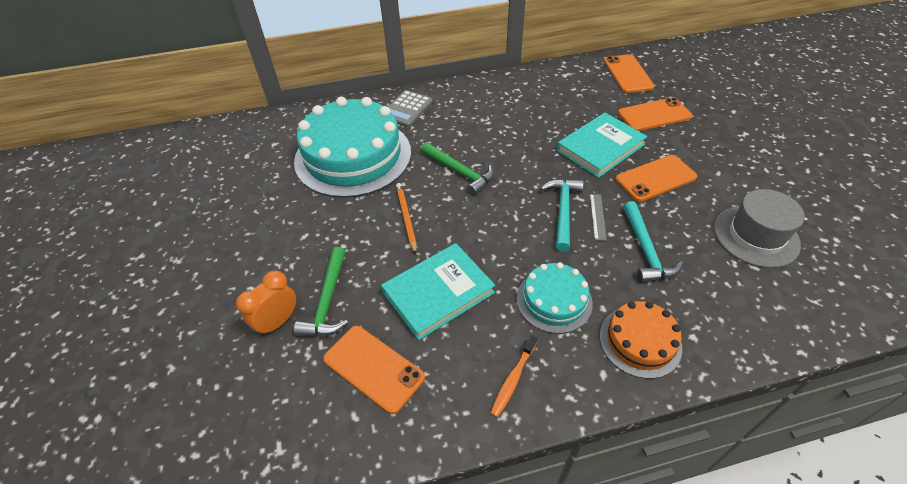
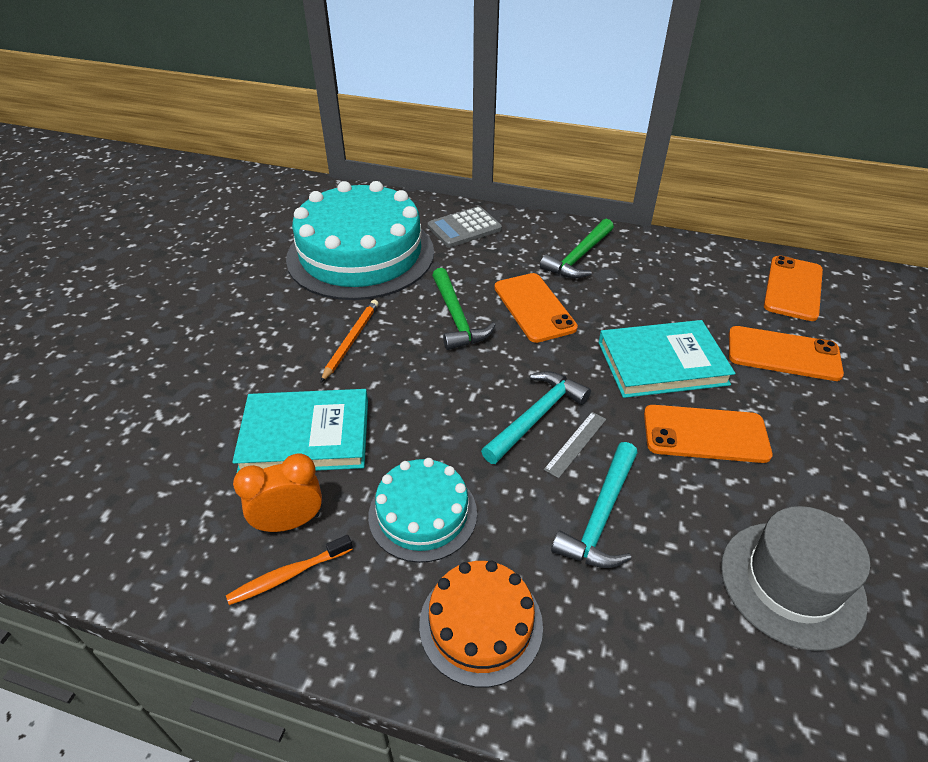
camera: 30 degrees right, 5 degrees down
(278, 322) = (133, 384): orange clock -> orange clock (289, 522)
(327, 301) = (194, 387): green hammer -> green hammer (579, 257)
(373, 368) = (168, 478): orange phone -> orange phone (534, 307)

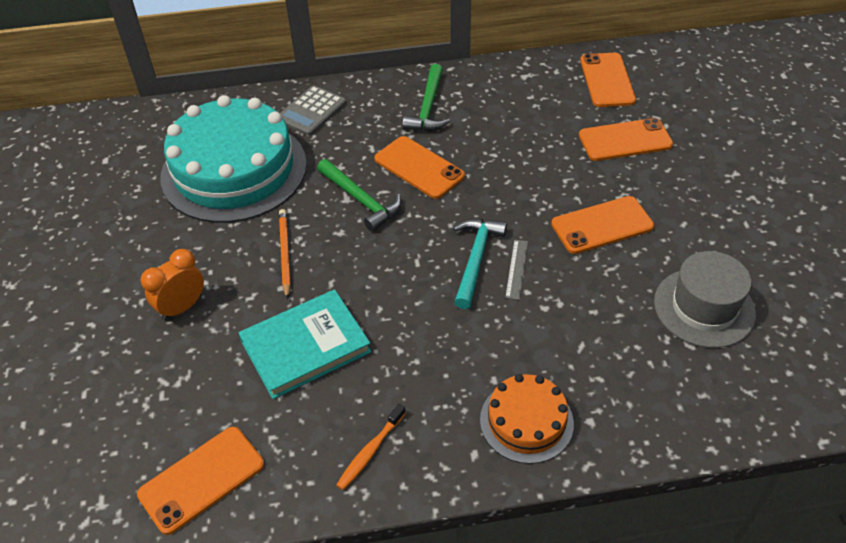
camera: 25 degrees left, 5 degrees up
(113, 525) = (201, 479): none -> orange phone
(289, 522) = (343, 415): orange clock -> orange clock (182, 307)
(422, 514) = (438, 366): turquoise cake -> none
(601, 516) = (563, 315): turquoise hammer -> none
(662, 363) = (543, 180): turquoise book -> none

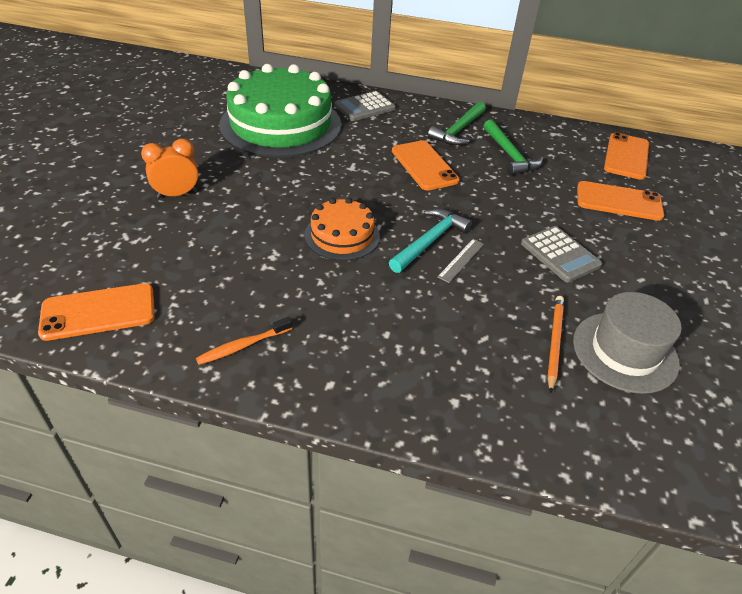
camera: 20 degrees right, 5 degrees down
(234, 170) = (281, 124): turquoise cake -> green cake
(285, 253) = (278, 186): orange pencil -> orange pencil (554, 342)
(305, 347) = (247, 252): turquoise book -> none
(361, 200) = (362, 172): green hammer -> green hammer (509, 155)
(526, 421) = (394, 377): orange cake -> orange cake (342, 235)
(602, 225) = (560, 254): orange phone -> grey calculator

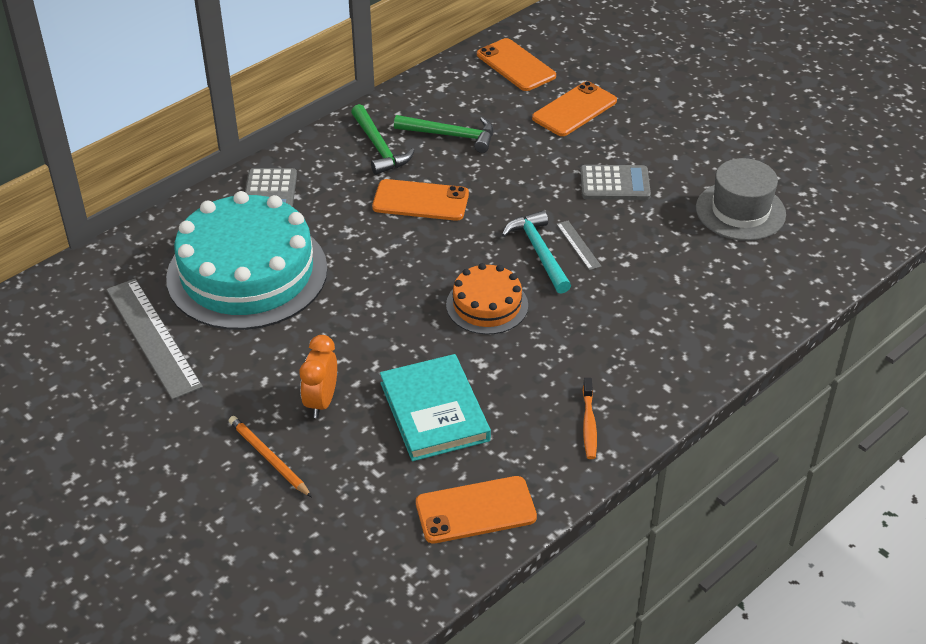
camera: 55 degrees left, 0 degrees up
(98, 312) = (475, 510): orange phone -> orange phone turned 60 degrees clockwise
(193, 113) = (152, 337): none -> grey ruler
(200, 250) = (434, 411): none -> turquoise book
(281, 124) = (247, 273): green cake -> turquoise cake
(554, 342) = (707, 242): orange pencil -> orange pencil (268, 458)

